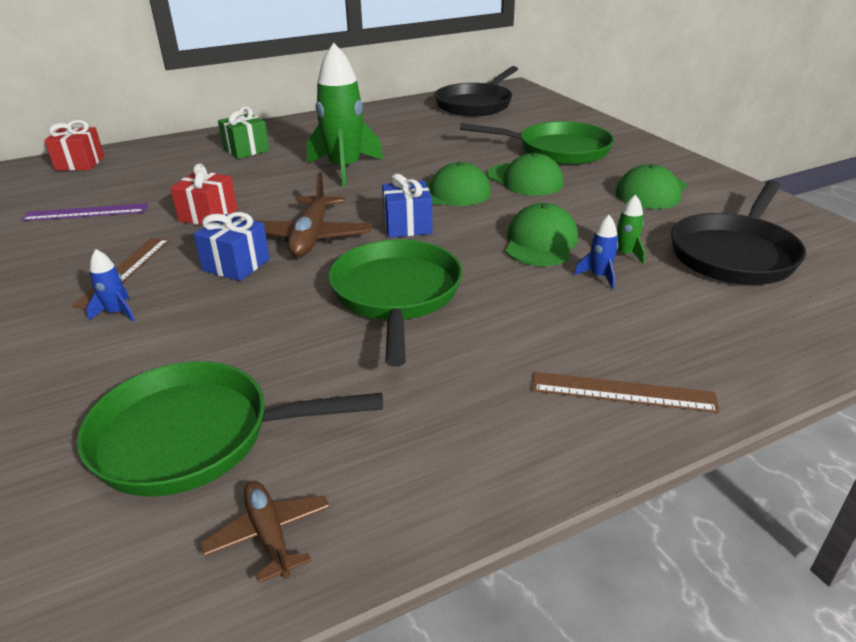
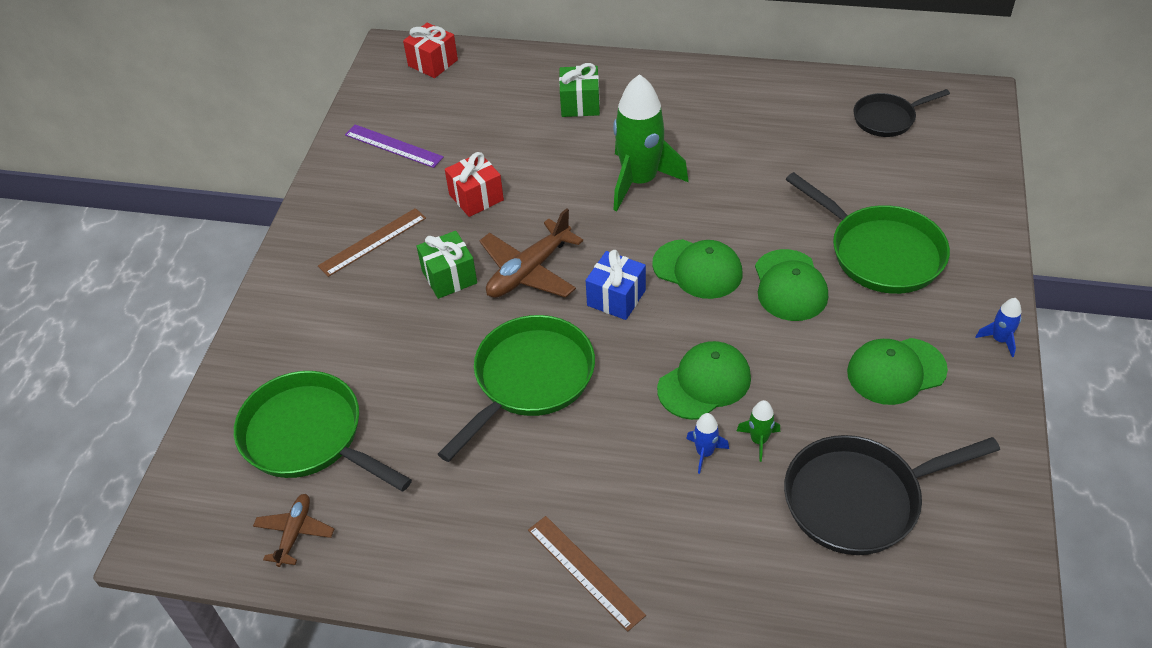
camera: 40 degrees right, 15 degrees up
(117, 313) = (339, 289): blue rocket -> blue rocket (999, 340)
(236, 265) = (449, 277): blue gift -> green gift
(476, 104) = (887, 119): black pan -> black pan, size x0.60

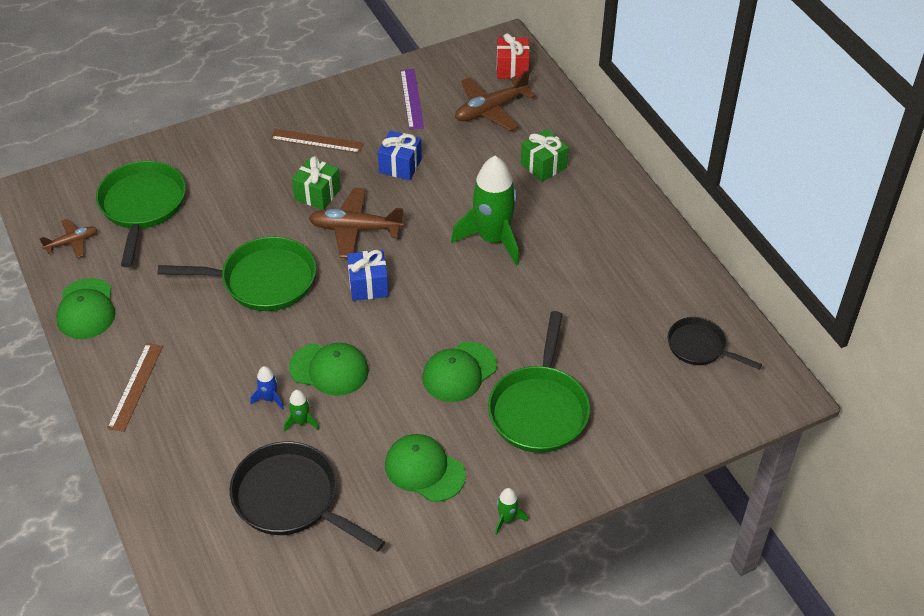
camera: 50 degrees right, 0 degrees up
(470, 102) = (491, 110): none -> brown plane
(476, 197) = (400, 166): red gift -> blue gift
(697, 269) = (432, 314): green cap -> green cap (86, 309)
(999, 340) = (507, 519): blue rocket -> green rocket

